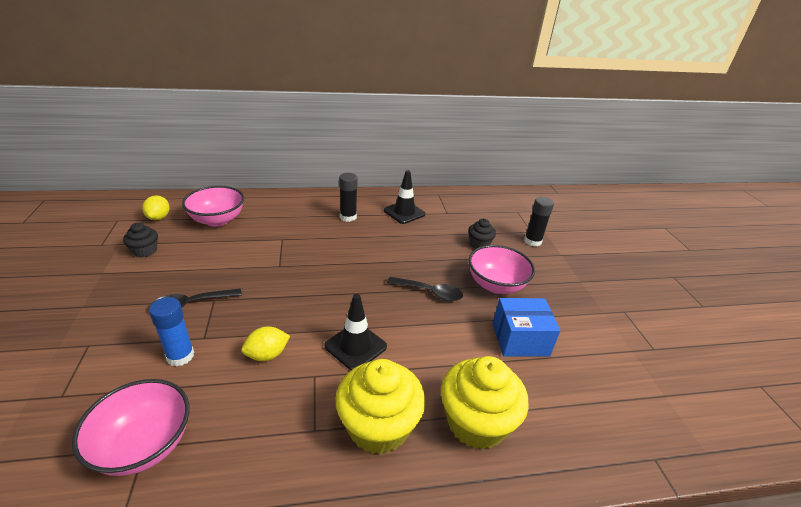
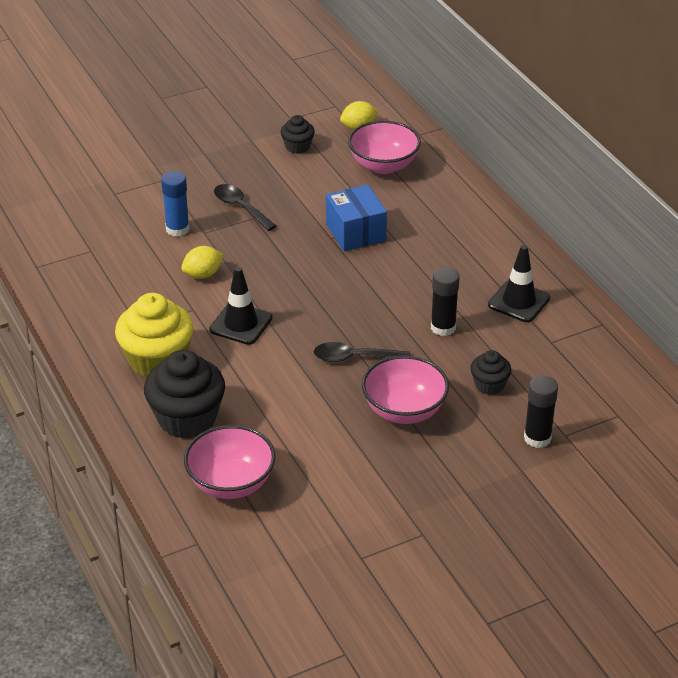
camera: 75 degrees right, 5 degrees up
(144, 445) = (92, 250): pink bowl -> pink bowl (231, 483)
(267, 355) = (203, 274): yellow lemon -> yellow lemon turned 75 degrees counterclockwise
(348, 217) = (467, 257): black glue stick -> black glue stick (443, 327)
(430, 292) = (354, 358): black spoon -> black spoon turned 90 degrees clockwise
(476, 422) = (187, 418): yellow cupcake -> black cupcake
(520, 339) = (314, 440): blue box -> blue box (355, 232)

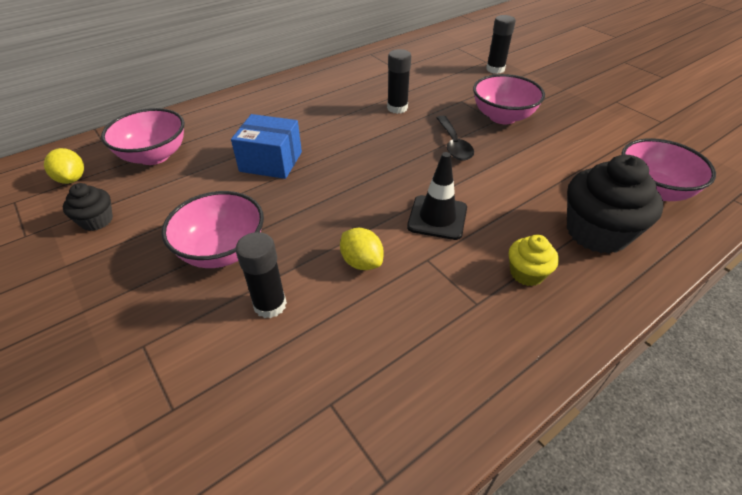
camera: 100 degrees left, 5 degrees up
(157, 360) = (527, 273): yellow cupcake -> yellow cupcake, size x0.52
(177, 229) = (270, 305): blue glue stick -> black glue stick
(240, 207) = (223, 251): black spoon -> pink bowl
(355, 232) = (271, 161): blue box -> blue box turned 45 degrees clockwise
(489, 385) = (453, 87): black cupcake -> none
(519, 301) = (355, 81): black traffic cone -> none

